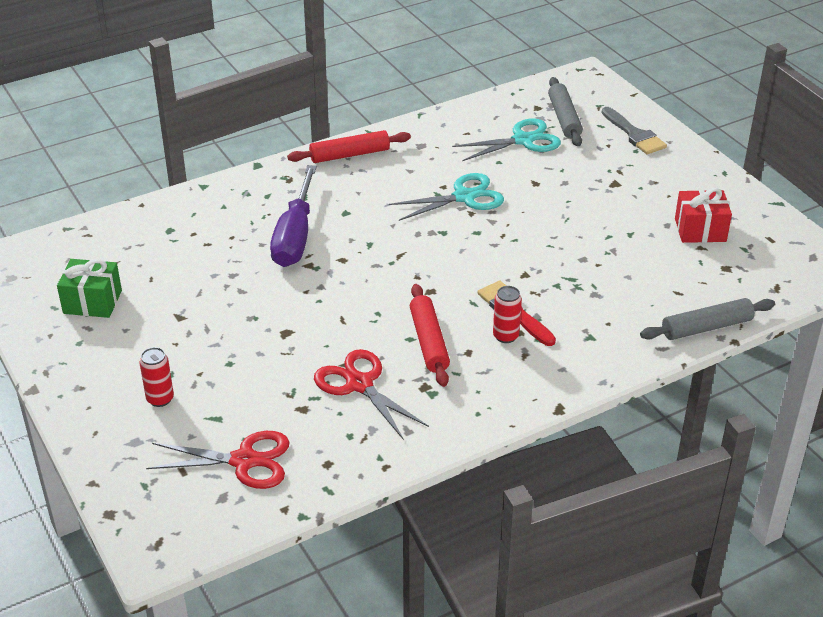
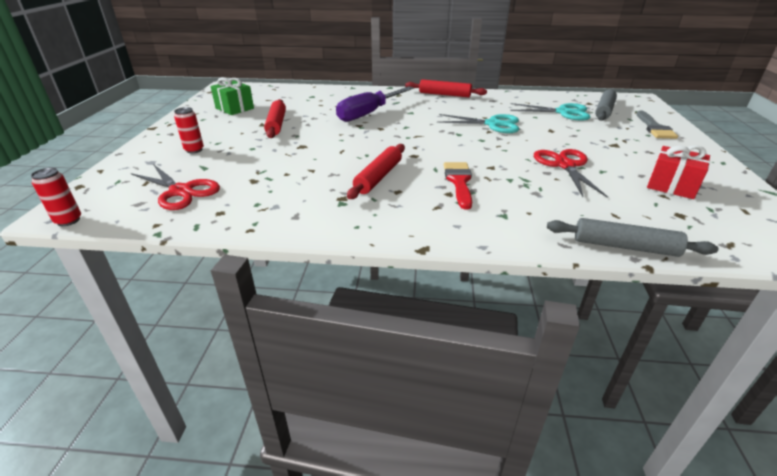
camera: 35 degrees right, 5 degrees down
(200, 308) = (276, 124): none -> red rolling pin
(359, 384) = (304, 182): red scissors -> red scissors (565, 165)
(505, 336) = (436, 192): red can -> red can (68, 220)

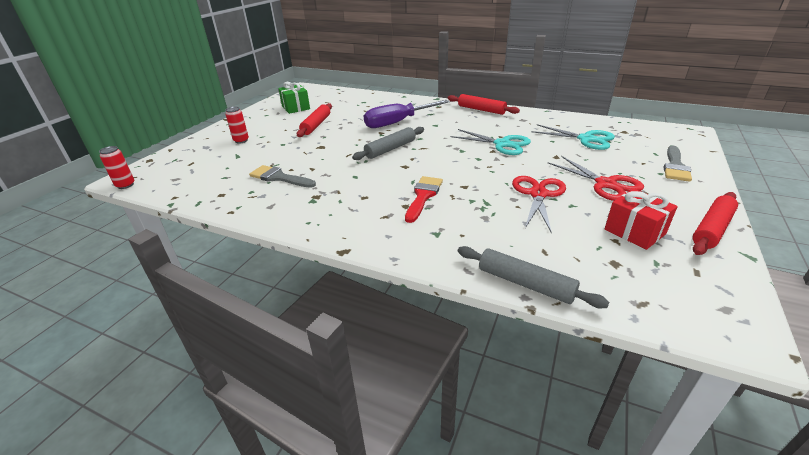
camera: 20 degrees right, 0 degrees up
(181, 191) = (208, 173): red scissors -> red scissors (605, 184)
(280, 184) = (279, 177): none -> grey brush
(378, 177) = (359, 182): red rolling pin -> red rolling pin (712, 229)
(604, 110) = (634, 141): grey rolling pin -> grey rolling pin (390, 149)

